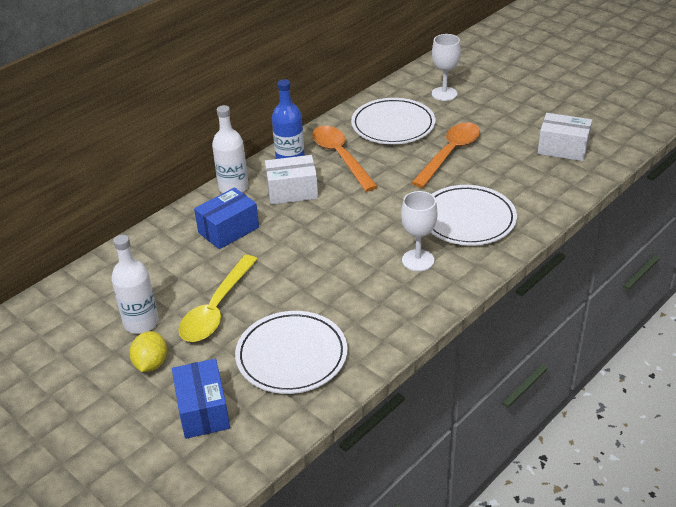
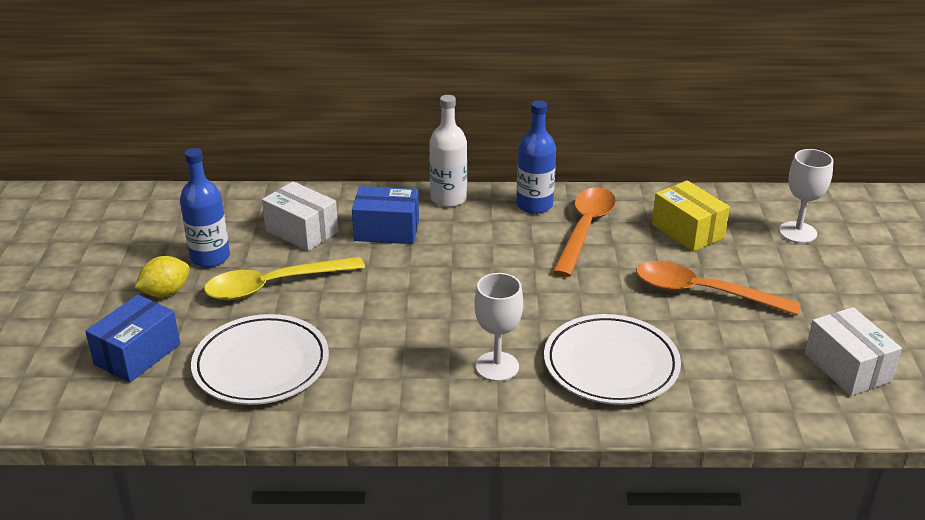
camera: 45 degrees right, 5 degrees down
(141, 323) = (210, 257): white bottle -> blue bottle
(292, 191) = (491, 232): white box -> white box (302, 231)
(393, 125) = (687, 231): white plate -> yellow box
(450, 153) = (702, 292): orange spoon -> orange spoon turned 150 degrees counterclockwise

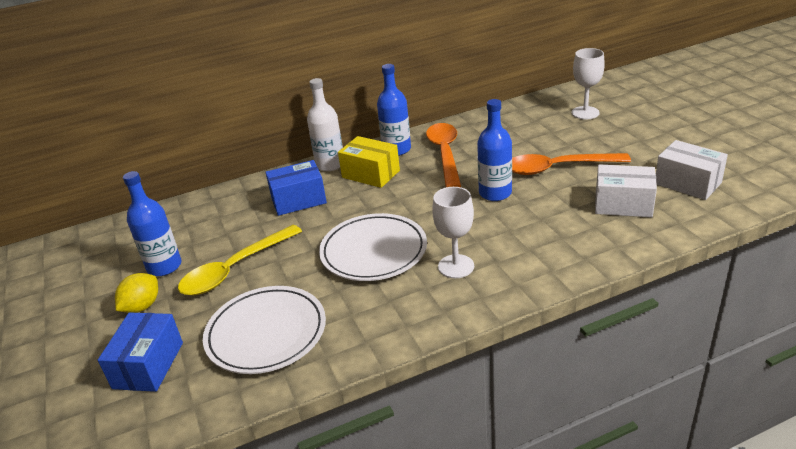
camera: 20 degrees left, 0 degrees up
(302, 231) = (230, 222): white box -> white box (623, 204)
(605, 298) = (495, 193): none -> blue bottle
(611, 364) = (535, 235): white plate -> white plate (373, 251)
(687, 231) = (515, 133): yellow box -> yellow box (370, 174)

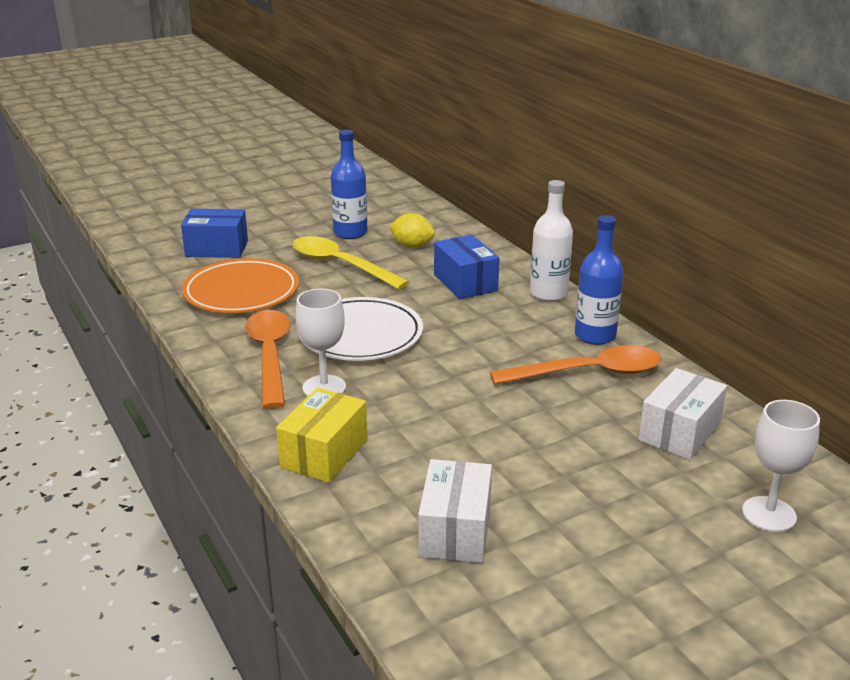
camera: 80 degrees right, 5 degrees down
(142, 306) = (293, 233): yellow lemon -> yellow lemon (412, 246)
(266, 333) = (241, 292): white plate -> orange plate
(370, 174) = (527, 321): yellow box -> yellow box (324, 453)
(495, 193) = (484, 415): blue bottle -> none
(557, 168) = (559, 471): orange spoon -> orange spoon (270, 355)
(687, 183) = (523, 613): white box -> white box (679, 432)

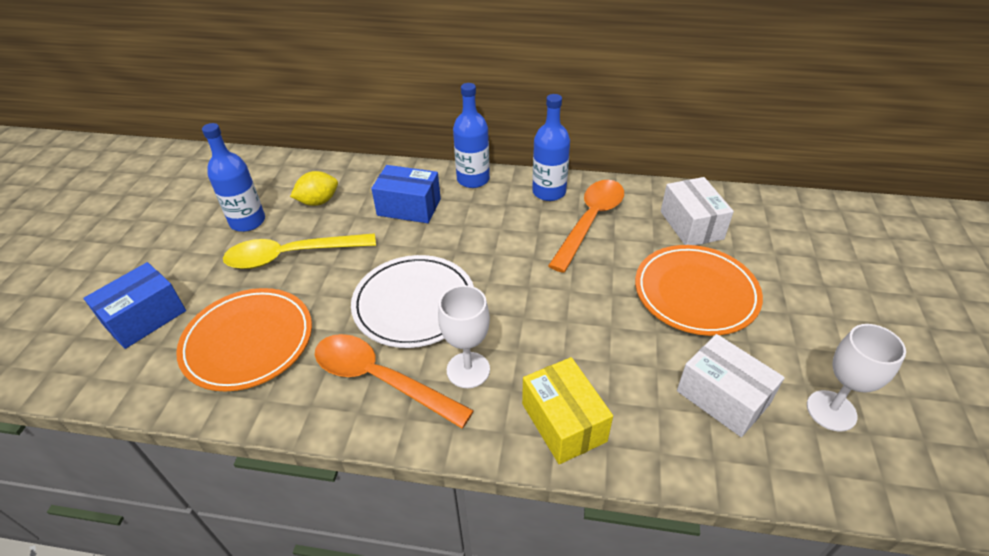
camera: 50 degrees left, 15 degrees up
(548, 293) = (473, 179): white bottle -> blue bottle
(577, 469) = (695, 293): none -> orange plate
(769, 514) = (799, 242): white goblet -> white goblet (831, 410)

